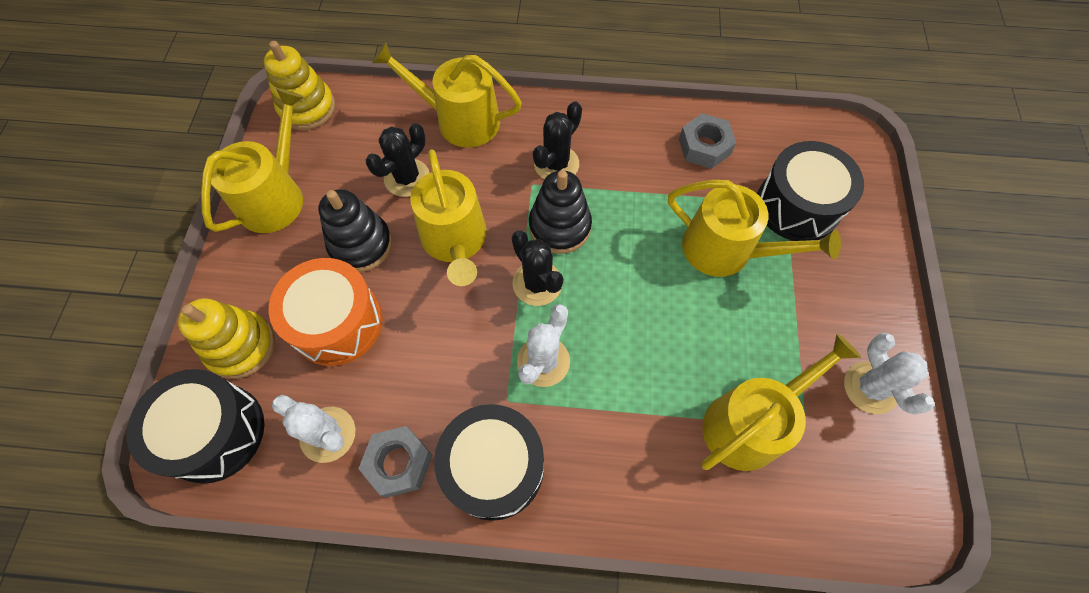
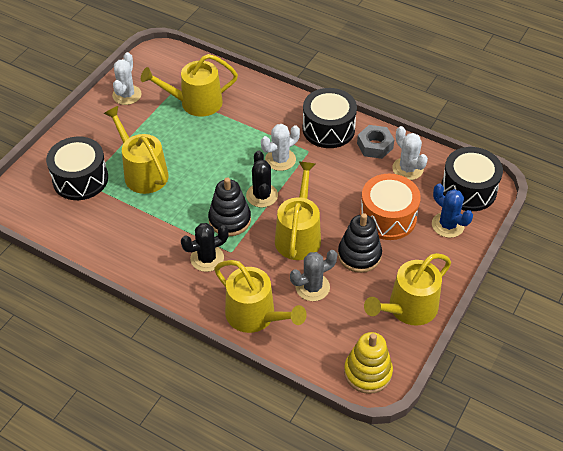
camera: 155 degrees left, 15 degrees down
(241, 346) = (447, 225): yellow stacking toy -> blue cactus
(407, 178) = (312, 287): black cactus -> grey cactus
(704, 147) = (103, 232): grey nut -> none

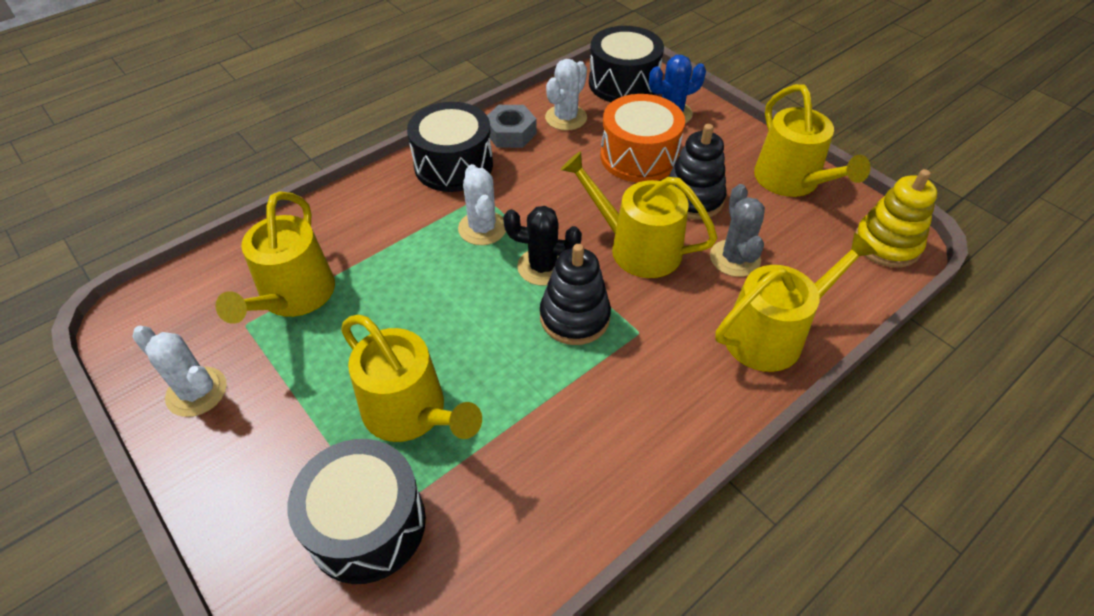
camera: 70 degrees left, 0 degrees up
(143, 173) = (410, 412): yellow watering can -> yellow watering can turned 120 degrees counterclockwise
(207, 258) = (642, 366): black cactus -> none
(407, 169) = (566, 118): white cactus -> white cactus turned 45 degrees counterclockwise

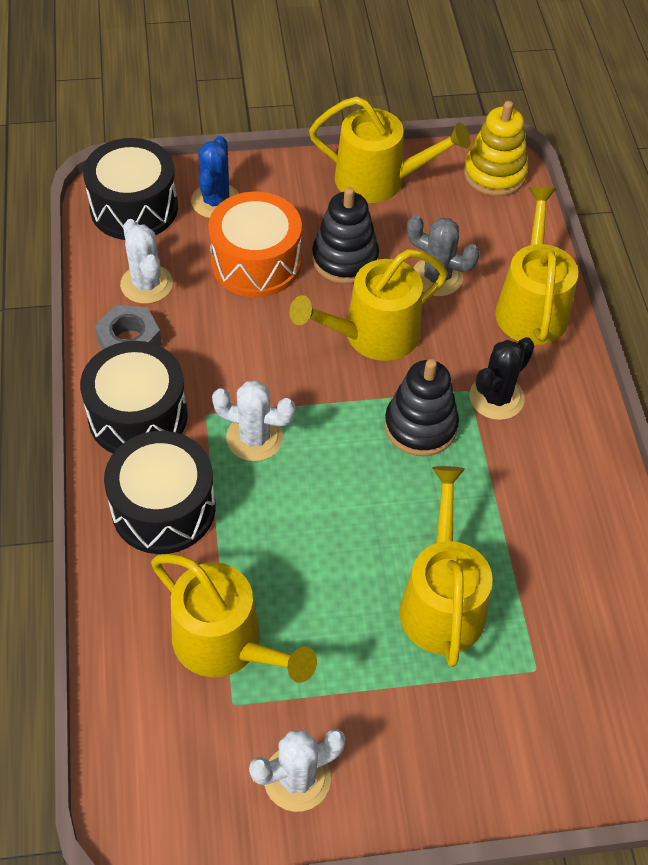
camera: 60 degrees left, 5 degrees up
(367, 524) = (536, 684): black drum -> black drum (163, 508)
(410, 412) = (442, 602): yellow watering can -> yellow watering can turned 75 degrees counterclockwise
(542, 267) = (343, 417): black cactus -> black cactus (496, 398)

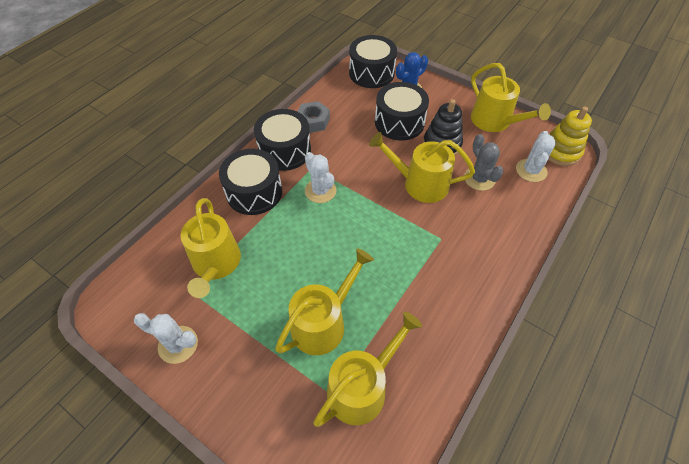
camera: 45 degrees right, 0 degrees up
(146, 284) = (344, 104): white cactus -> white cactus (531, 170)
(256, 262) = (399, 122): orange drum -> black drum
(420, 426) = (399, 238): black stacking toy -> none
(496, 398) = (452, 251): black cactus -> none
(531, 307) = (516, 223): yellow watering can -> yellow watering can (362, 388)

